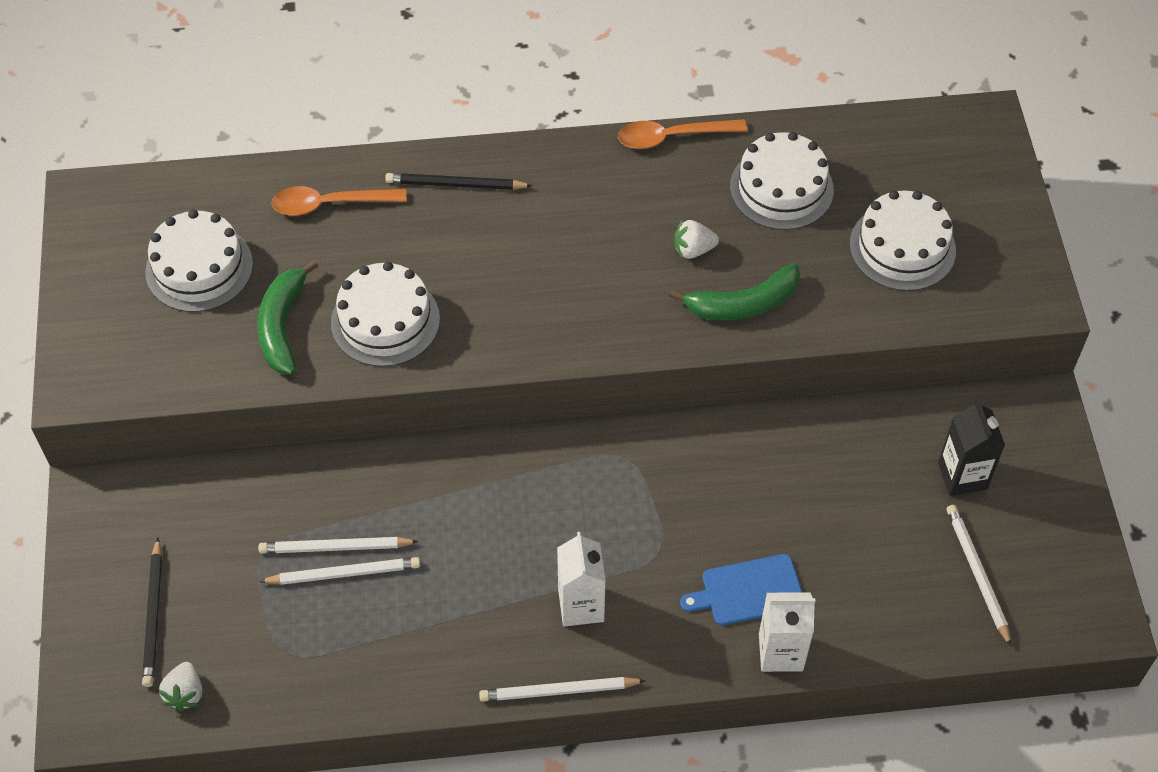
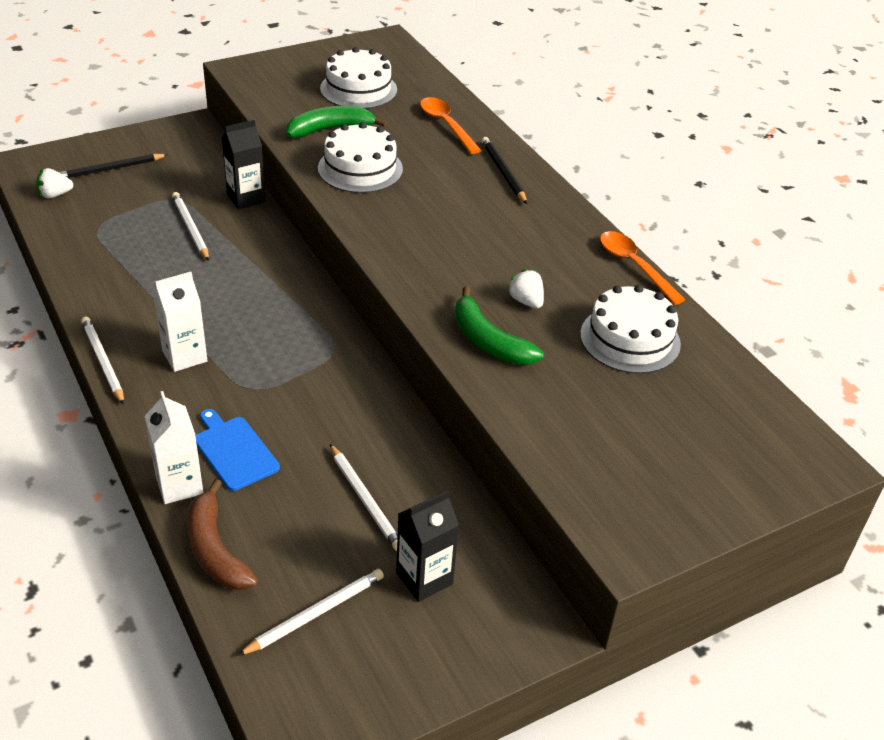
camera: 65 degrees right, 15 degrees down
(298, 471) = (246, 198): none -> black carton
(344, 573) = (171, 236): white pencil -> white pencil (365, 499)
(876, 638) = (215, 549): none -> brown banana
(902, 247) = (621, 431): white cake -> none

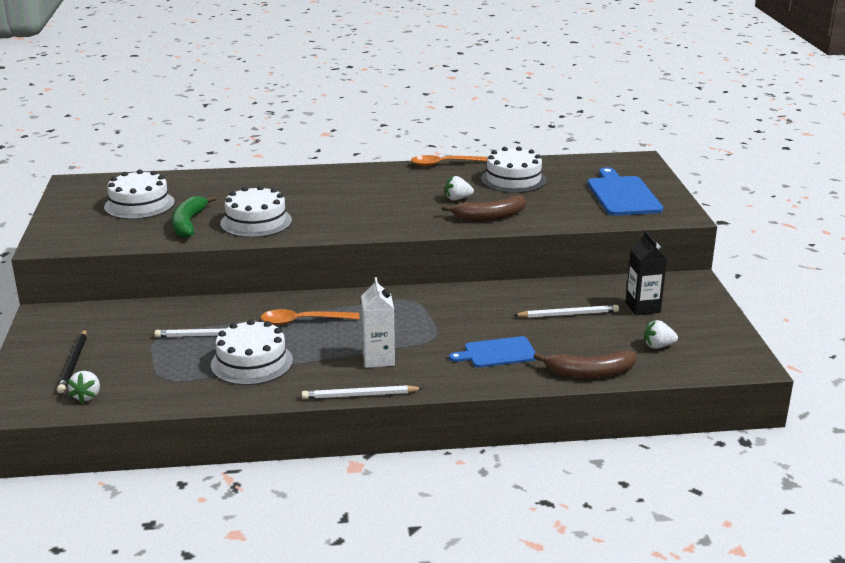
camera: 65 degrees left, 15 degrees down
(146, 270) = (252, 362): none -> white cake
(179, 485) = (521, 378): white carton -> none
(246, 198) = (188, 306): black carton -> none
(315, 613) = (658, 346): white pencil -> white strawberry
(446, 125) = (227, 184): orange spoon -> orange spoon (302, 321)
(488, 341) = (489, 216): green banana -> brown banana
(503, 172) = (308, 178): black pencil -> none
(659, 464) = (622, 195): none -> blue cutting board

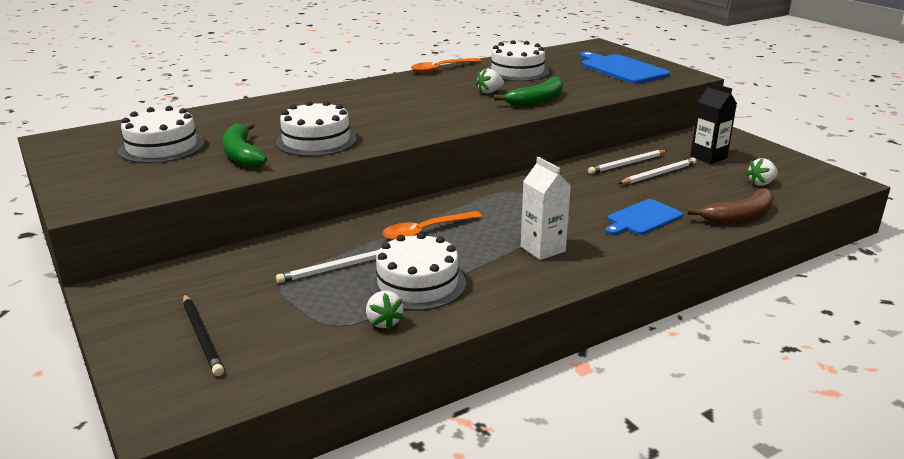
camera: 25 degrees left, 0 degrees up
(87, 396) = (258, 370): white strawberry -> white strawberry (384, 322)
(359, 395) = (567, 287): white pencil -> white pencil (627, 164)
(489, 216) = (537, 100): brown banana -> green banana

